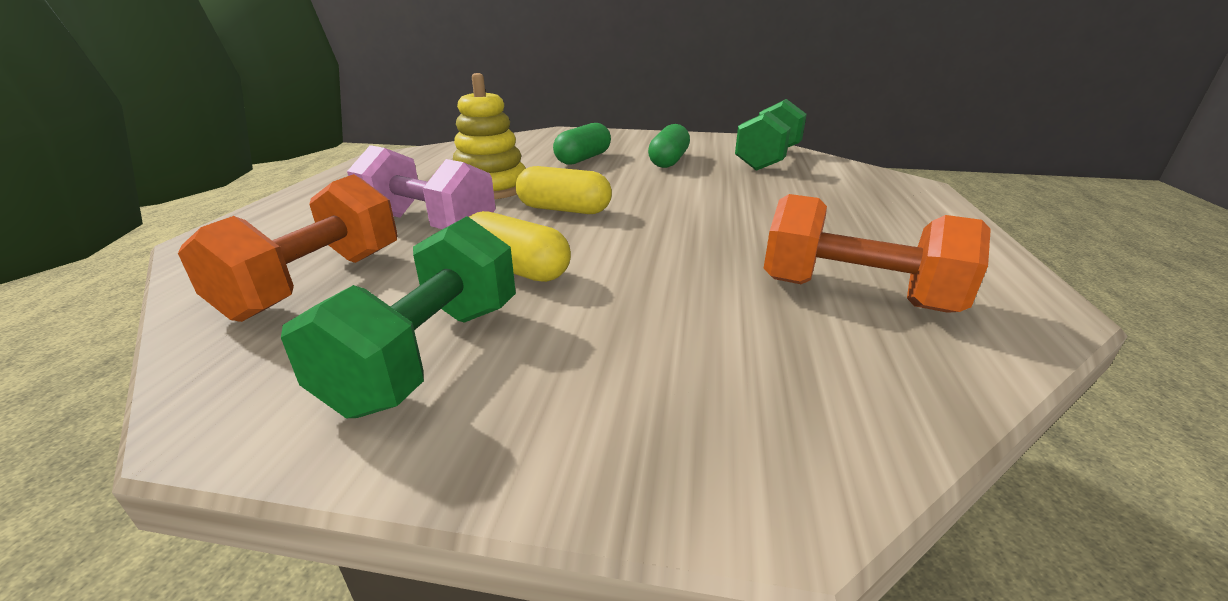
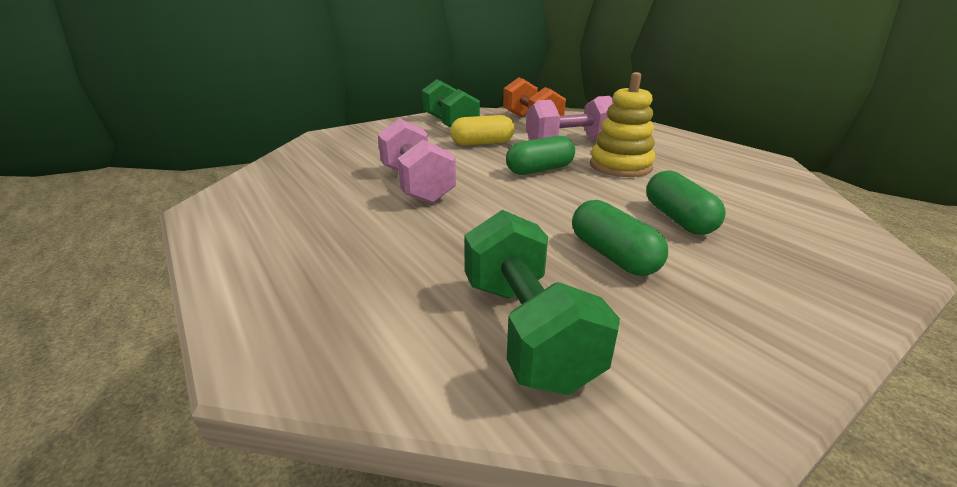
camera: 135 degrees right, 0 degrees up
(564, 210) = (539, 170): yellow capsule -> green capsule
(721, 239) = (416, 185): none -> pink dumbbell
(855, 295) = (317, 180): orange dumbbell -> none

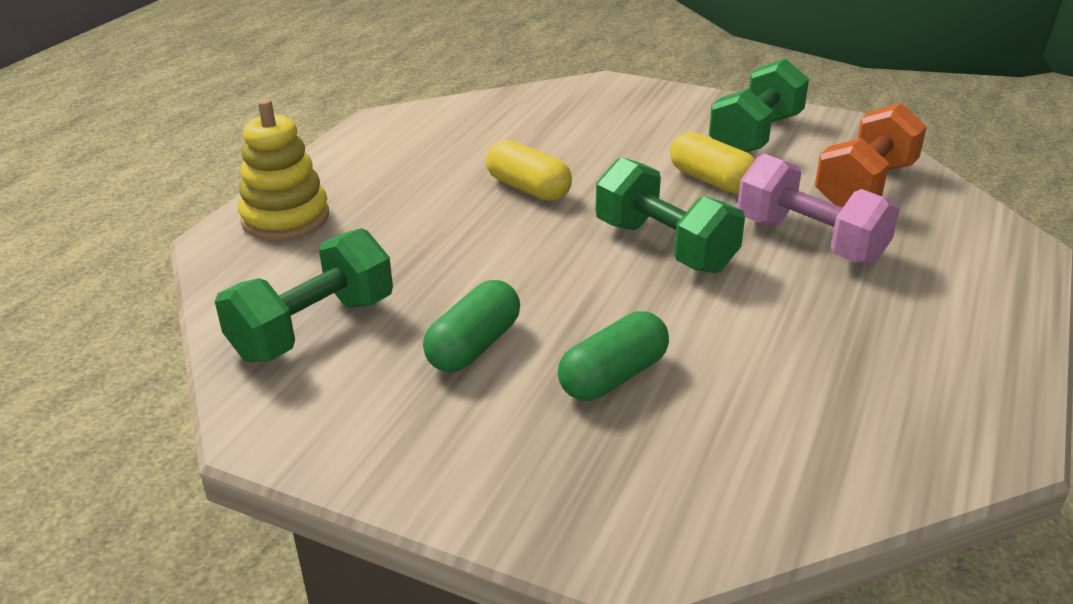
camera: 60 degrees right, 5 degrees up
(416, 185) = (528, 188): pink dumbbell -> yellow capsule
(539, 170) = (664, 246): green capsule -> green dumbbell
(620, 166) = (758, 303): yellow stacking toy -> yellow stacking toy (285, 218)

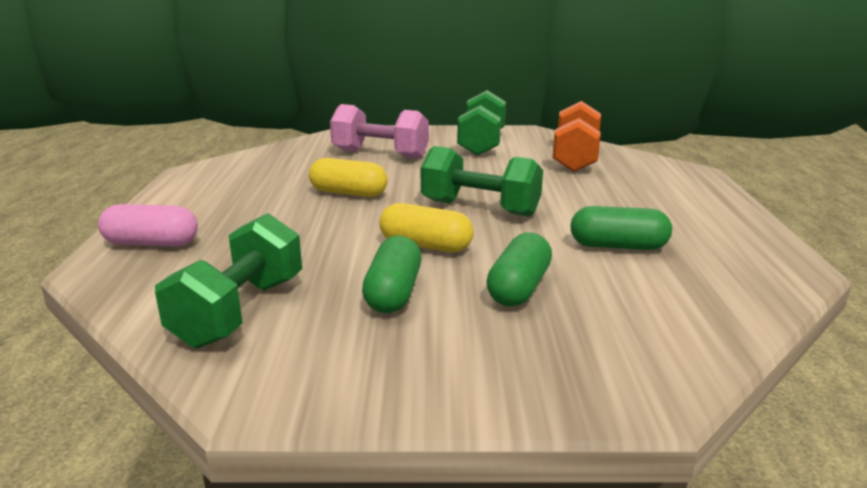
camera: 25 degrees left, 10 degrees down
(285, 218) = (151, 243): yellow stacking toy -> pink capsule
(711, 181) = (476, 169): yellow capsule -> yellow capsule (425, 246)
(787, 347) = (618, 246): none -> green capsule
(809, 240) = (571, 189): pink dumbbell -> pink dumbbell (380, 154)

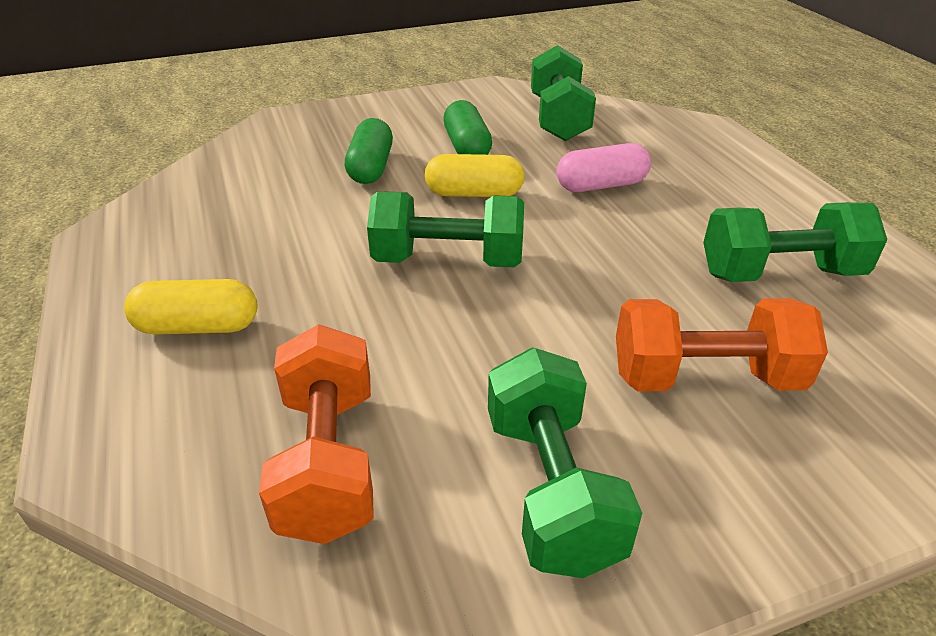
camera: 160 degrees right, 15 degrees up
(151, 243) = (713, 151): pink capsule -> pink capsule (601, 185)
(272, 174) = (780, 273): none -> green dumbbell
(348, 193) = (631, 255): yellow capsule -> yellow capsule (198, 327)
(380, 154) = (705, 378): pink dumbbell -> orange dumbbell
(618, 246) = (279, 229): green capsule -> none

